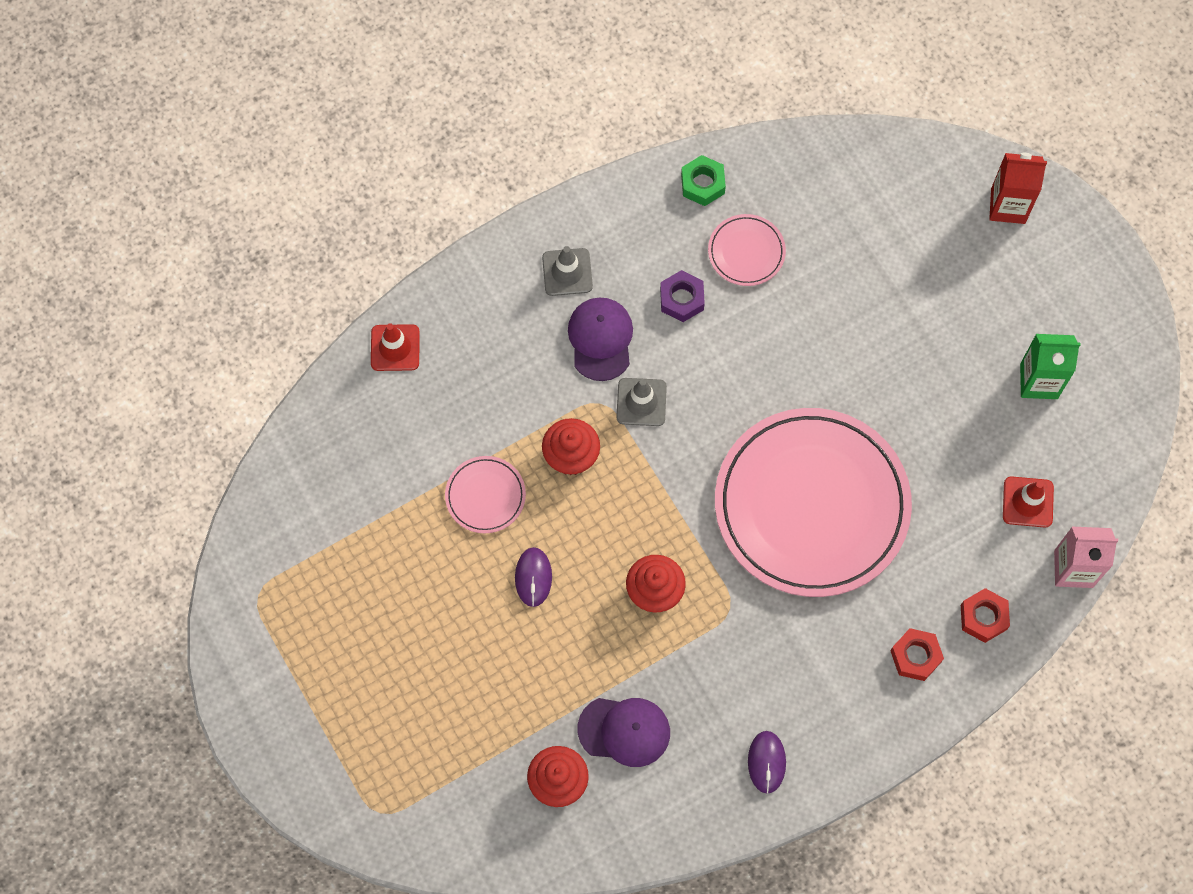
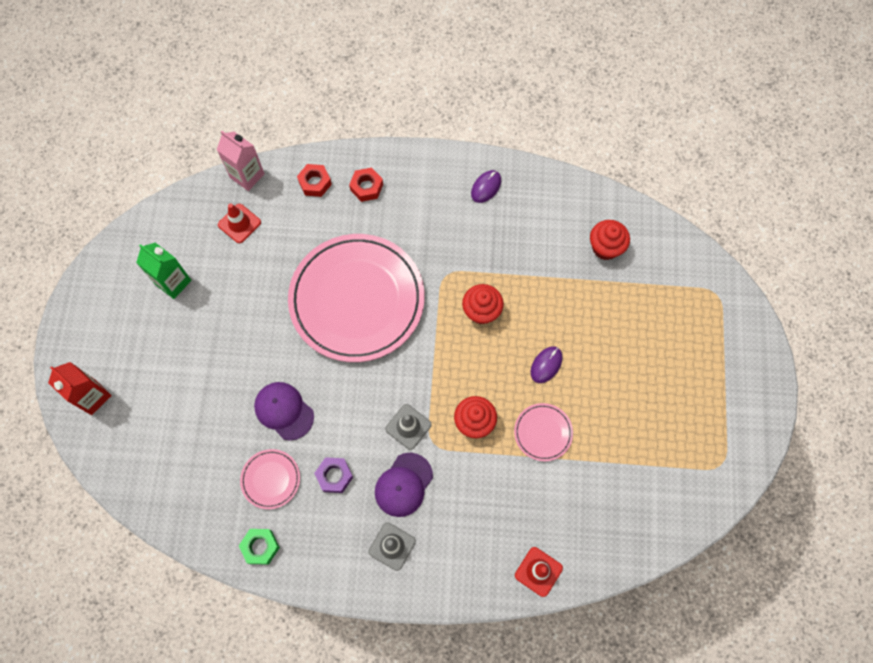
camera: 145 degrees left, 0 degrees up
(624, 731) = (551, 250): purple cap -> purple cap (284, 411)

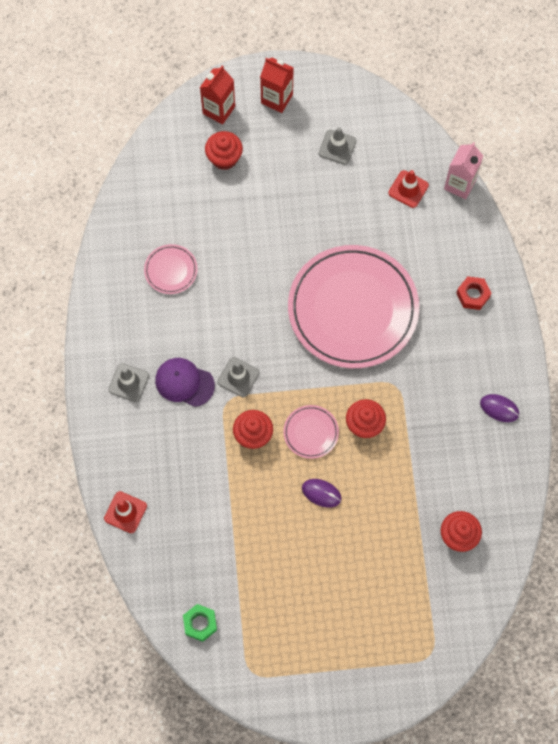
camera: 80 degrees right, 0 degrees up
(98, 333) = (277, 99): none -> red carton
(152, 400) = (224, 158): none -> red cupcake
(173, 282) = (337, 147): green carton -> grey traffic cone
(260, 547) = (112, 275): green nut -> green nut (200, 623)
(284, 411) = (234, 268): purple cap -> none
(315, 183) = (466, 247): red nut -> none
(334, 476) = (182, 322): purple nut -> none
(543, 432) = (254, 499): pink plate -> pink plate (311, 432)

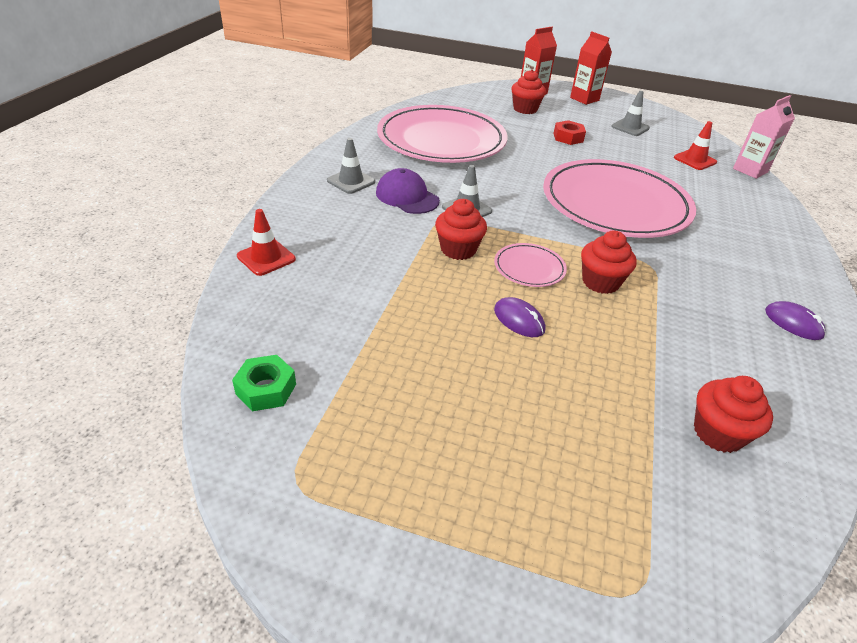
camera: 20 degrees right, 30 degrees down
(171, 270) = (441, 140): pink plate -> pink plate, size x2.43
(473, 295) = (760, 232): red nut -> red nut (568, 137)

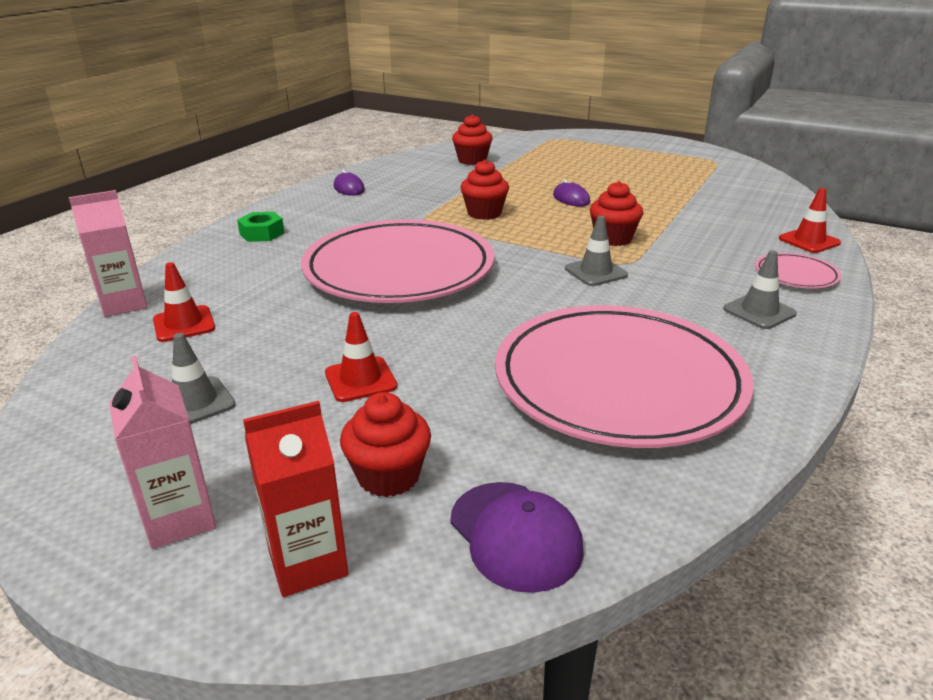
camera: 165 degrees left, 10 degrees down
(266, 389) = (751, 183): green nut -> green nut (262, 233)
(407, 197) = (673, 289): purple cap -> purple cap (515, 535)
(529, 268) = (545, 224): pink plate -> pink plate (796, 275)
(568, 137) = (360, 379): red nut -> red traffic cone
(584, 99) = (179, 519): red carton -> pink carton

